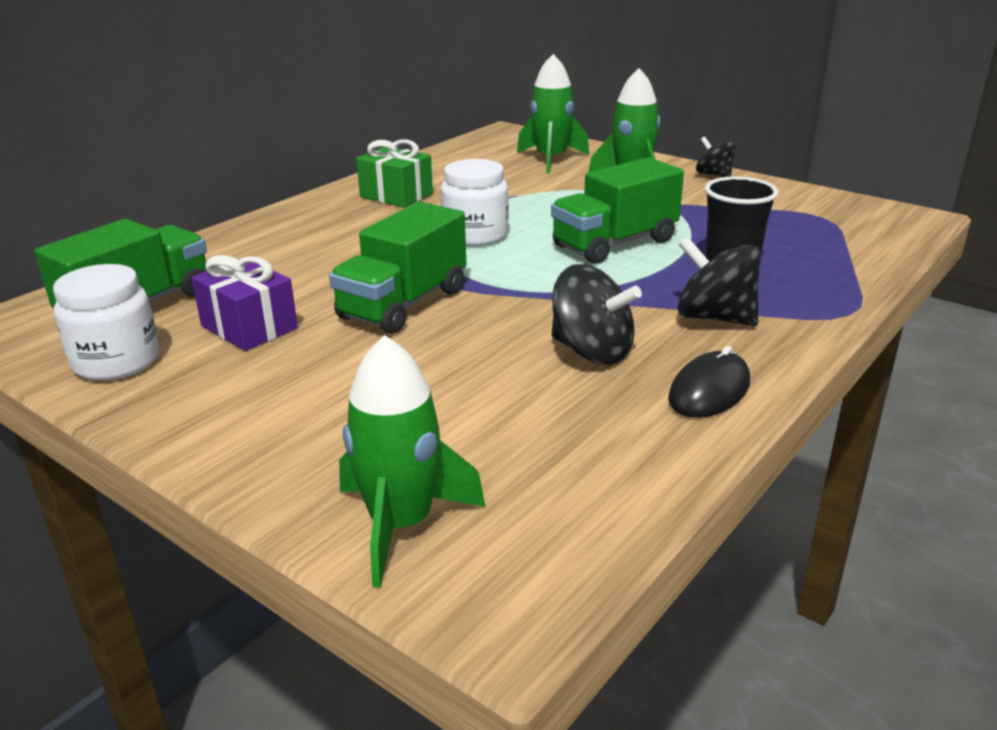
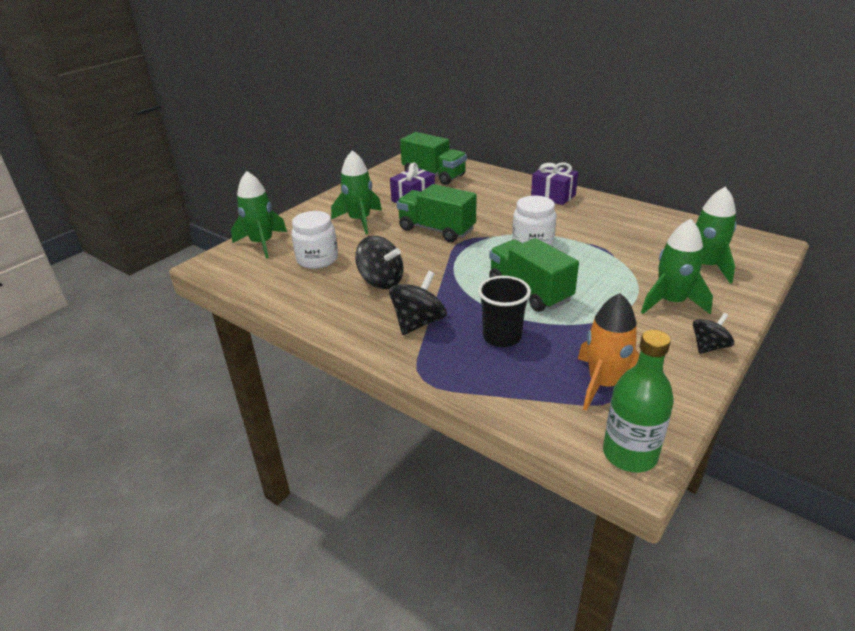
camera: 90 degrees right, 5 degrees up
(116, 362) = (385, 180): white jar -> white jar (317, 259)
(316, 214) = (553, 196): none -> purple gift
(326, 385) = (360, 220): none -> green rocket
(396, 195) = (594, 215): green gift -> none
(592, 351) = (381, 281): black spinning top -> black spinning top turned 90 degrees counterclockwise
(709, 391) = (335, 314): black mouse -> none
(802, 220) = (604, 384): none -> orange rocket
(905, 218) = (629, 454): none -> green bottle

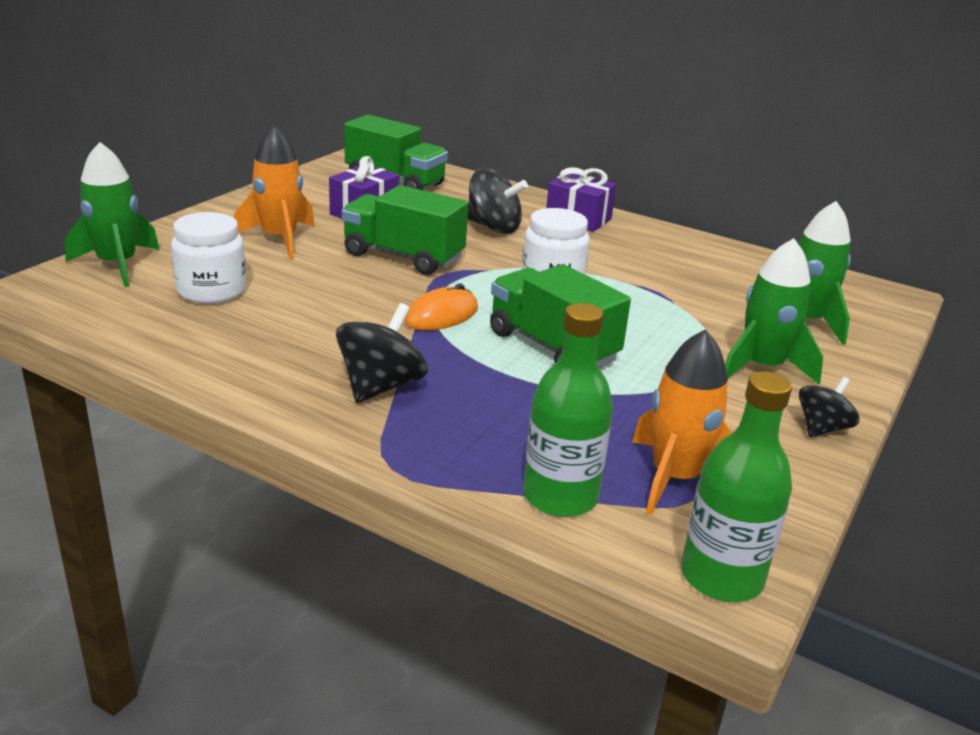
camera: 10 degrees left, 5 degrees down
(360, 220) = (279, 239): green rocket -> orange rocket
(381, 281) = (318, 326): black spinning top -> black spinning top (493, 227)
(459, 271) = (441, 315): none -> orange mouse
(502, 337) = (514, 409): black cup -> none
(527, 398) = (560, 496): none -> green bottle

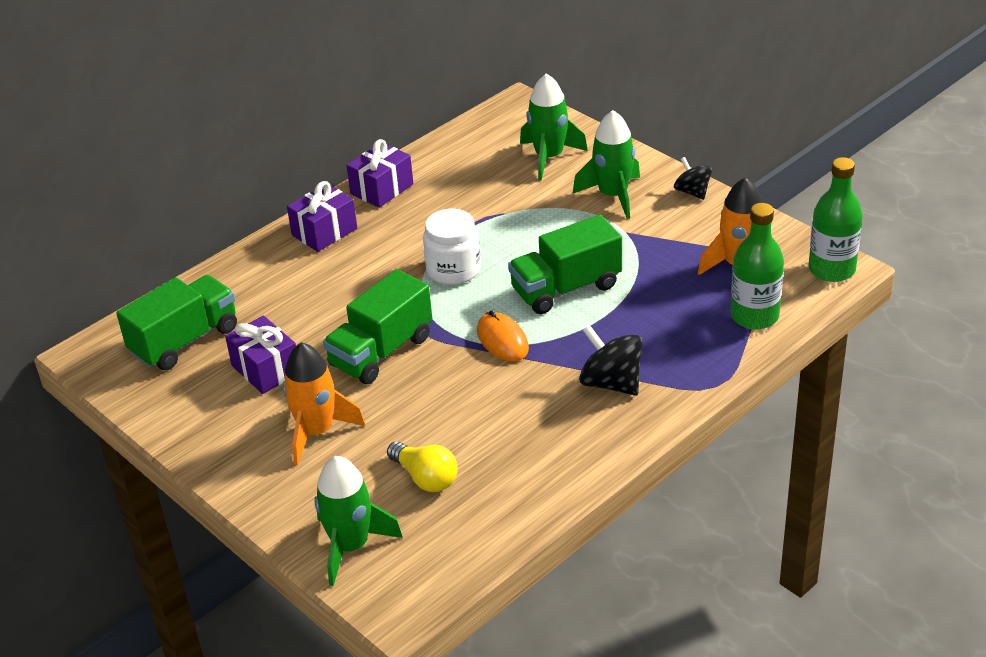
camera: 70 degrees left, 10 degrees up
(211, 291) = (425, 477): white jar -> yellow light bulb
(493, 227) = (329, 287): black spinning top -> none
(666, 238) = (382, 189): none -> purple gift

